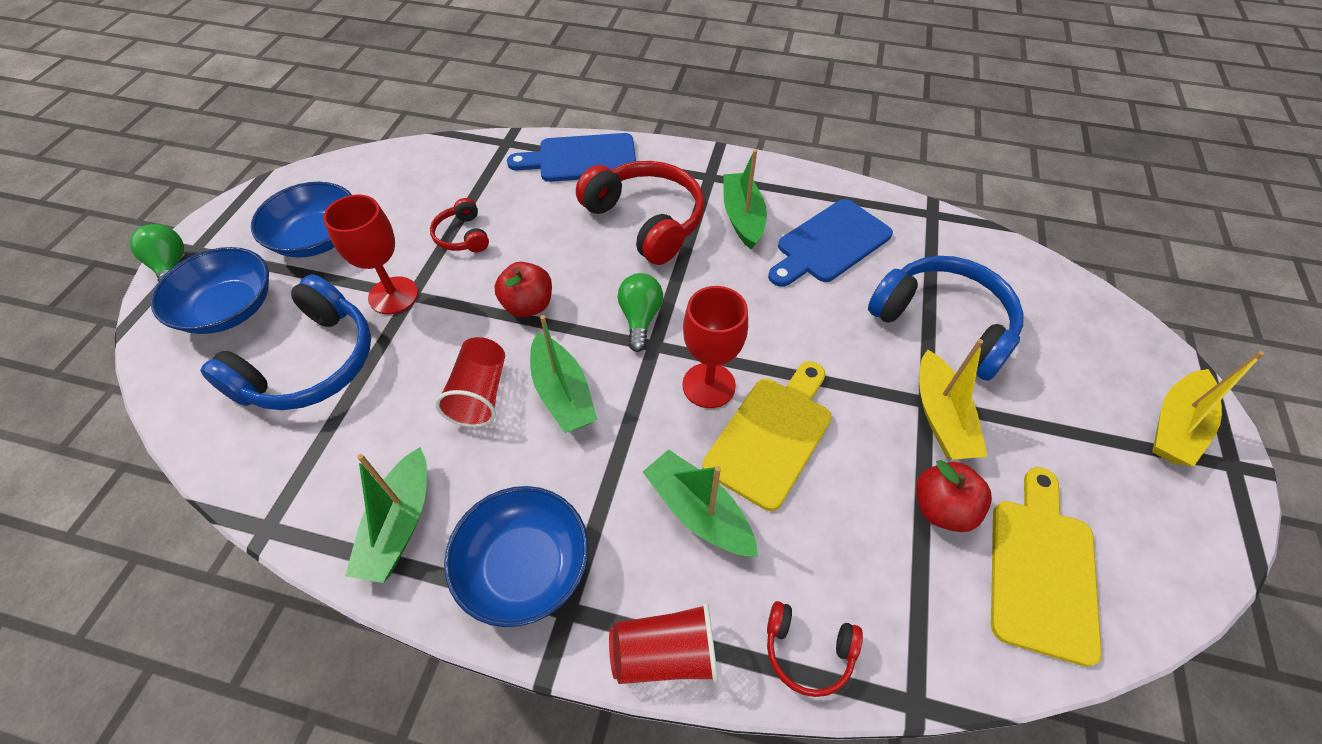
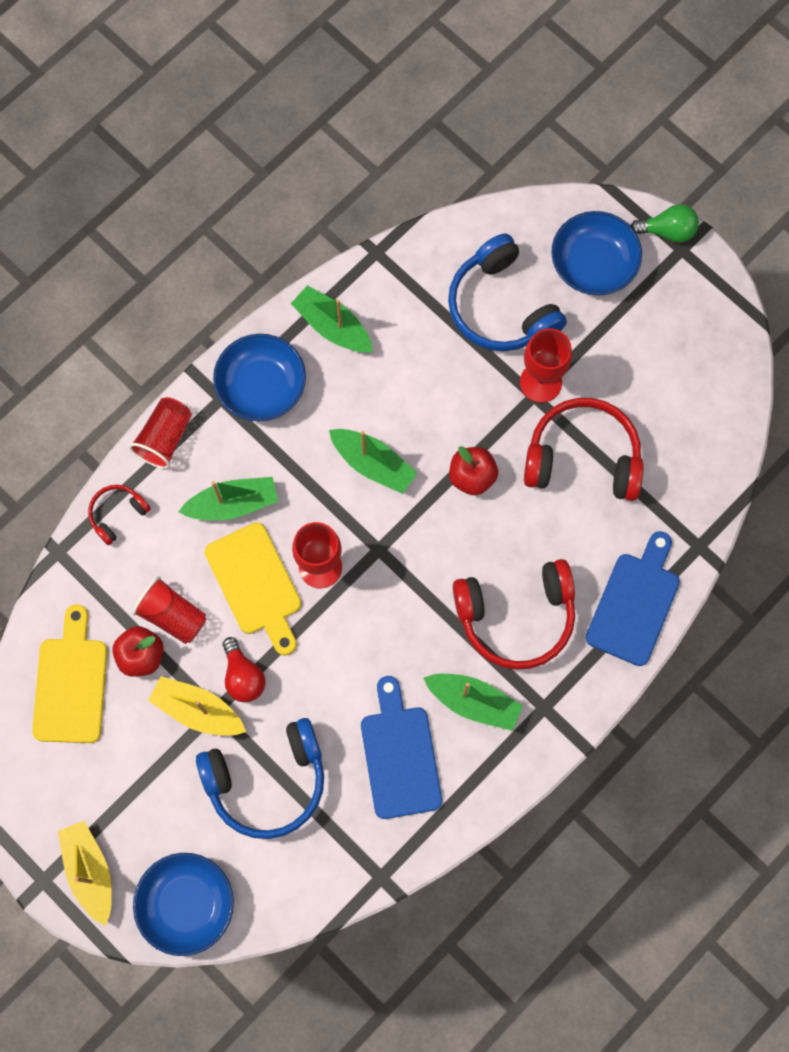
camera: 120 degrees right, 20 degrees up
(317, 238) = (644, 344): blue bowl -> blue bowl (187, 904)
(462, 236) = (583, 458): red headphones -> red headphones, size x2.01
(480, 394) = (405, 409): red cup -> red cup (172, 615)
(563, 394) = (373, 464): green boat -> green boat turned 150 degrees counterclockwise
(640, 318) = (410, 553): green light bulb -> none
(872, 395) = (243, 676): none -> red light bulb
(1041, 569) = (71, 683): yellow cutting board -> yellow cutting board turned 135 degrees counterclockwise

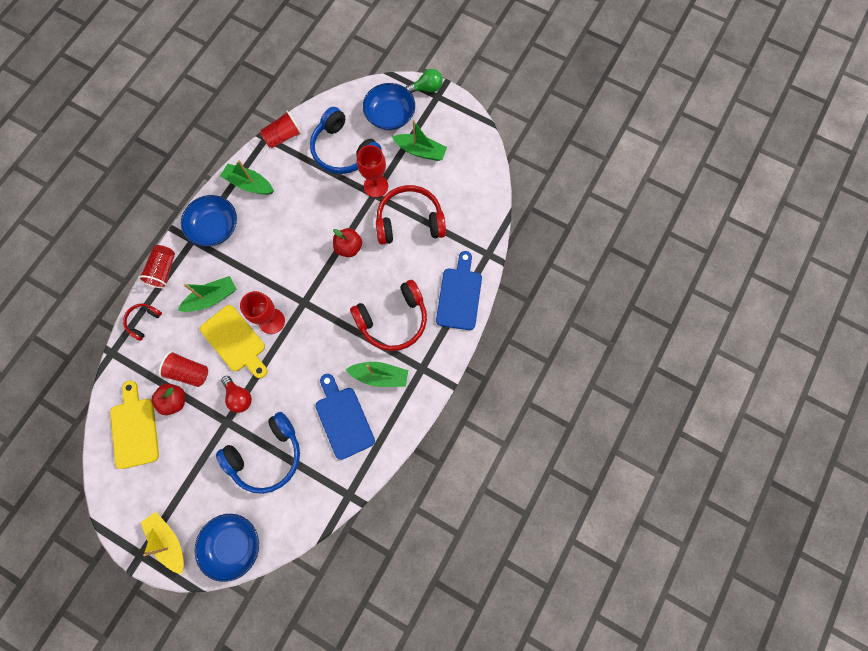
camera: 15 degrees left, 0 degrees up
(197, 710) = (215, 424): yellow boat -> none
(373, 464) = (290, 255): green boat -> green boat (420, 151)
(406, 258) = (283, 137): none -> red cup

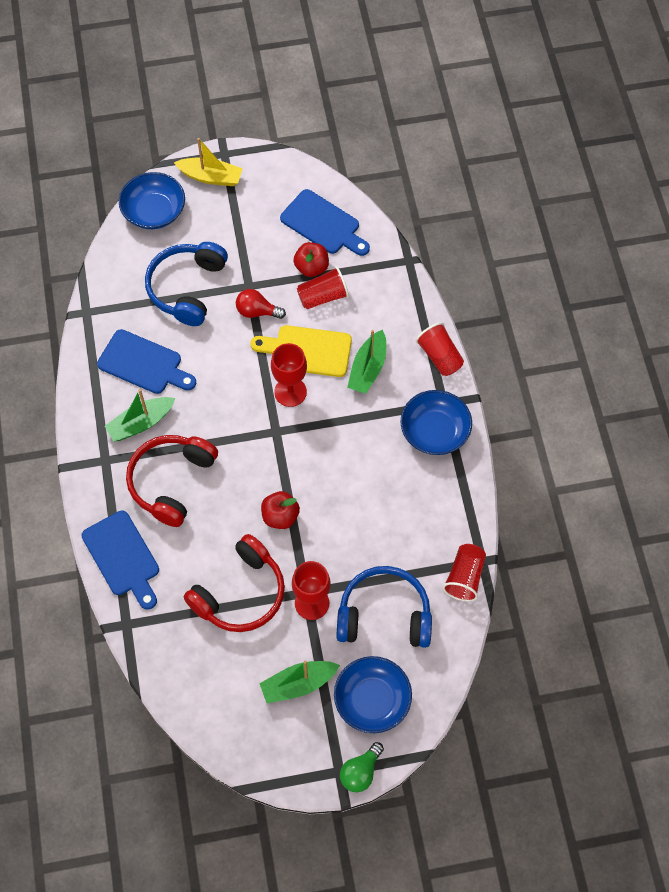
camera: 140 degrees right, 10 degrees down
(134, 429) = (323, 224): yellow cutting board -> blue cutting board
(143, 321) = (409, 303): red headphones -> none
(249, 184) = (446, 499): green boat -> none

